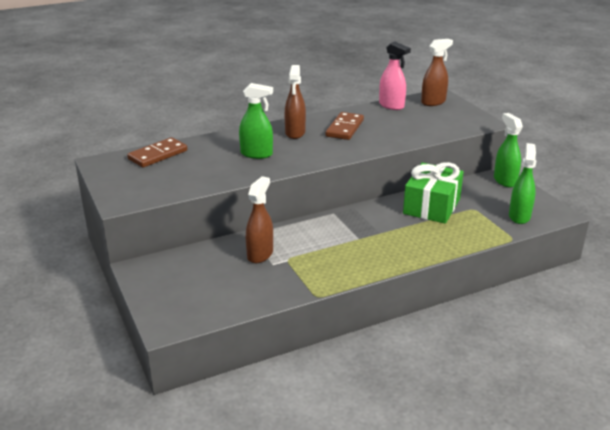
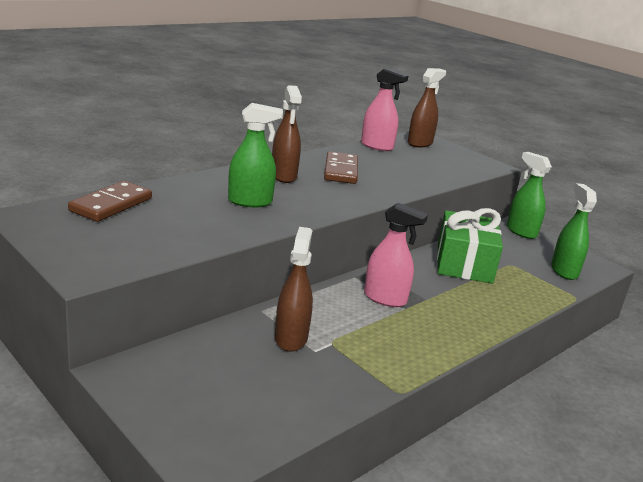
camera: 20 degrees left, 5 degrees down
(347, 230) = (385, 298): none -> pink spray bottle

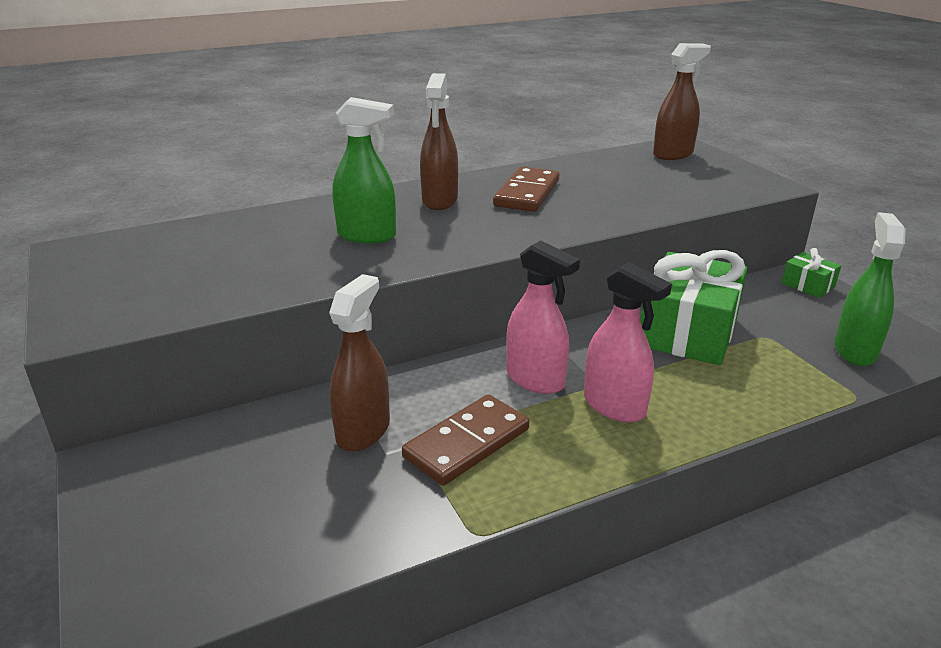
camera: 20 degrees right, 5 degrees up
(111, 204) = (184, 237): brown domino -> brown domino (466, 443)
(377, 146) = (604, 159): pink spray bottle -> pink spray bottle (614, 406)
(521, 231) = (808, 285): green spray bottle -> green gift

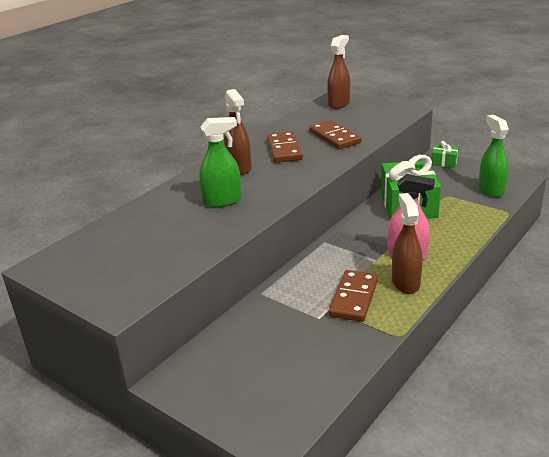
camera: 25 degrees left, 0 degrees up
(363, 431) = (295, 312): brown spray bottle -> brown spray bottle (405, 283)
(535, 380) = (357, 255): pink spray bottle -> none
(617, 195) = (334, 137): none -> brown domino

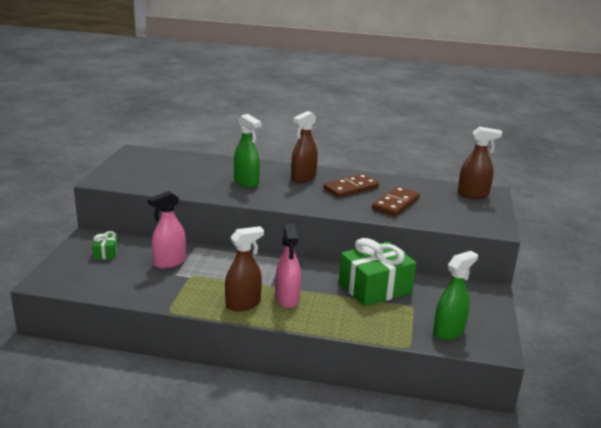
camera: 60 degrees right, 5 degrees down
(287, 318) = (169, 262): none -> pink spray bottle
(353, 298) = (208, 284): brown domino -> none
(444, 162) = (485, 296): green gift -> green gift (106, 253)

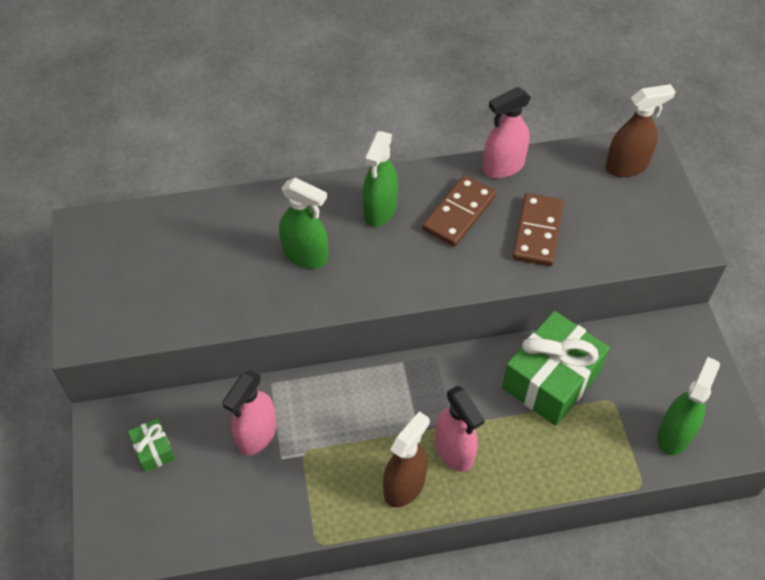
camera: 20 degrees left, 30 degrees up
(303, 178) = (380, 210): brown spray bottle -> green spray bottle
(391, 180) = (503, 167): none -> pink spray bottle

